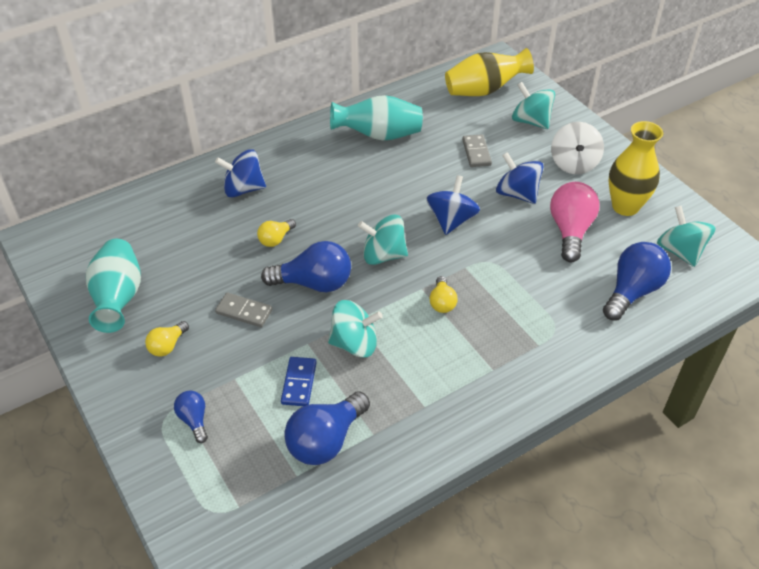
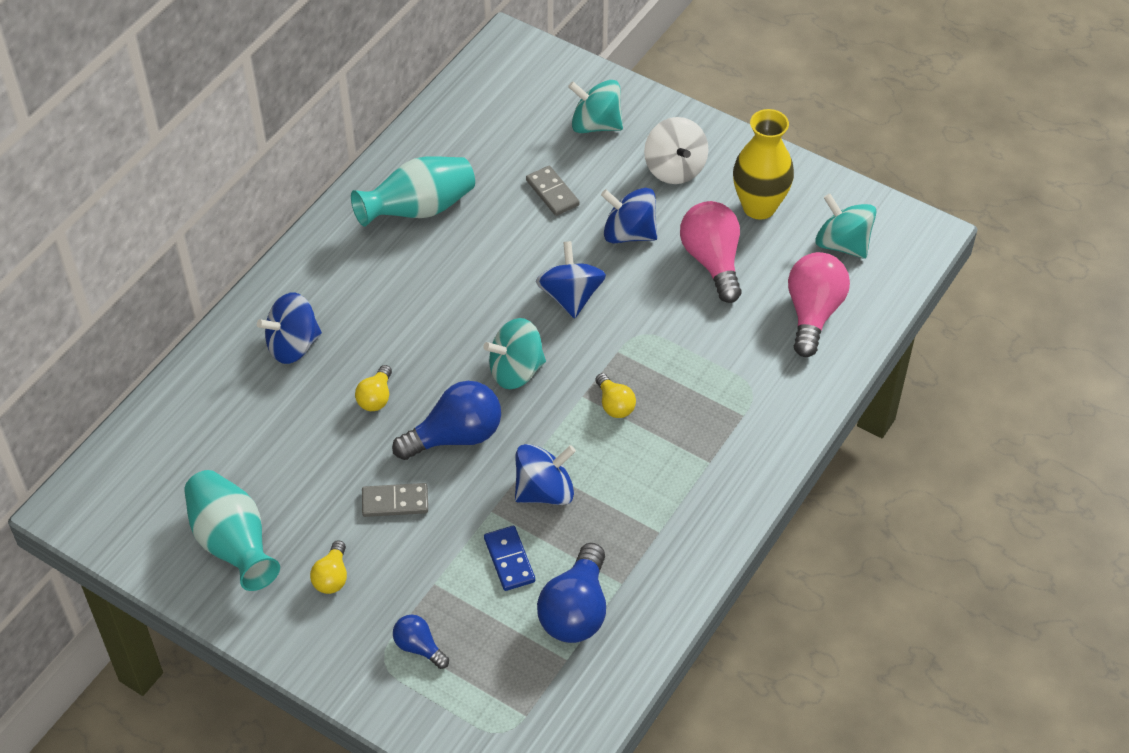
camera: 25 degrees left, 5 degrees up
(354, 344) = (544, 491): turquoise spinning top -> blue spinning top
(484, 90) = (516, 97): yellow vase -> none
(632, 291) = (813, 313): blue light bulb -> pink light bulb

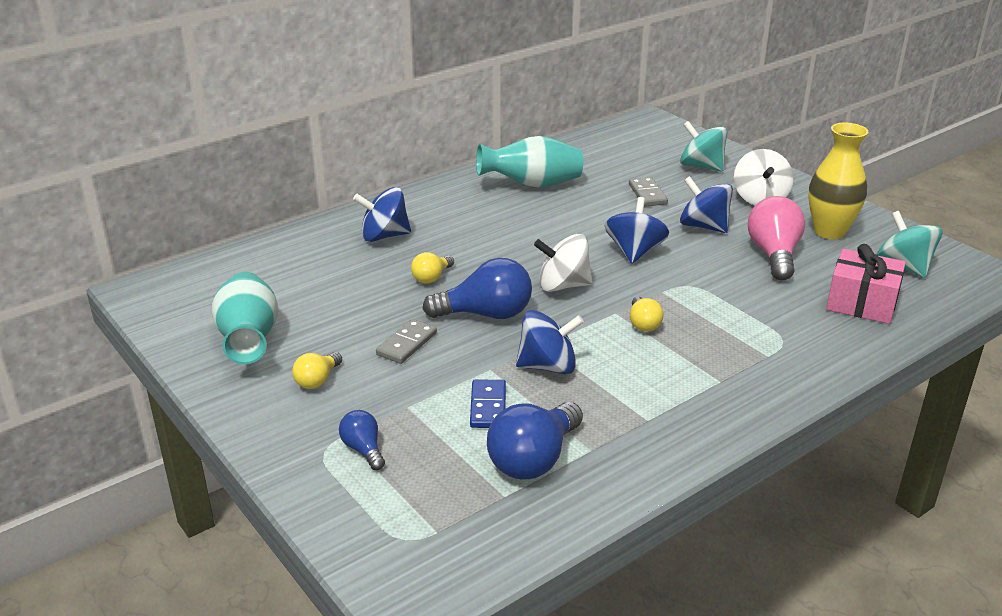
camera: 20 degrees right, 20 degrees down
(395, 502) = (406, 344): grey domino -> grey domino turned 75 degrees counterclockwise
(516, 371) = (563, 285): turquoise spinning top -> white spinning top
(813, 313) = (861, 303): pink light bulb -> pink gift

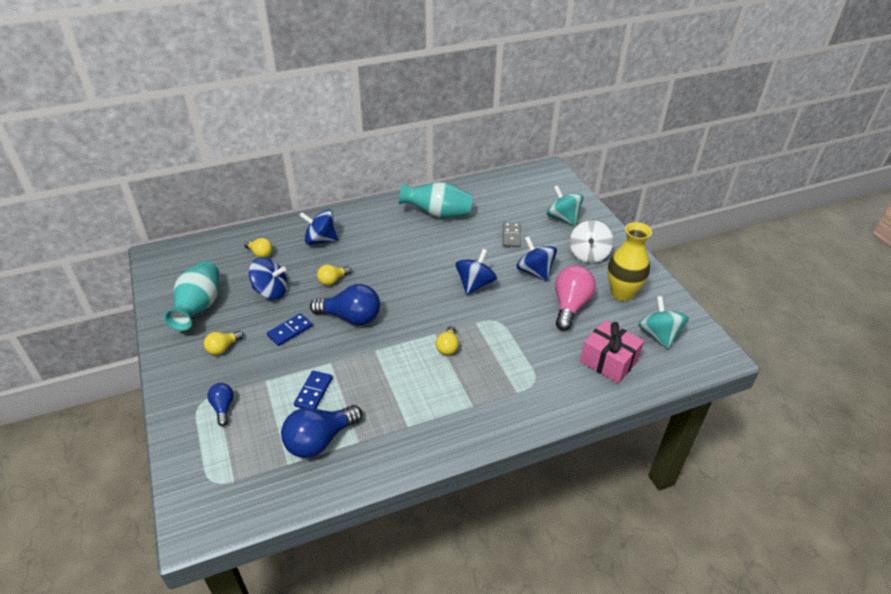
camera: 15 degrees right, 10 degrees up
(303, 264) = (260, 253): none -> yellow light bulb
(406, 344) = (290, 331): grey domino -> blue domino
(548, 366) = (367, 368): blue spinning top -> blue spinning top (271, 291)
(563, 285) = (412, 304): white spinning top -> none

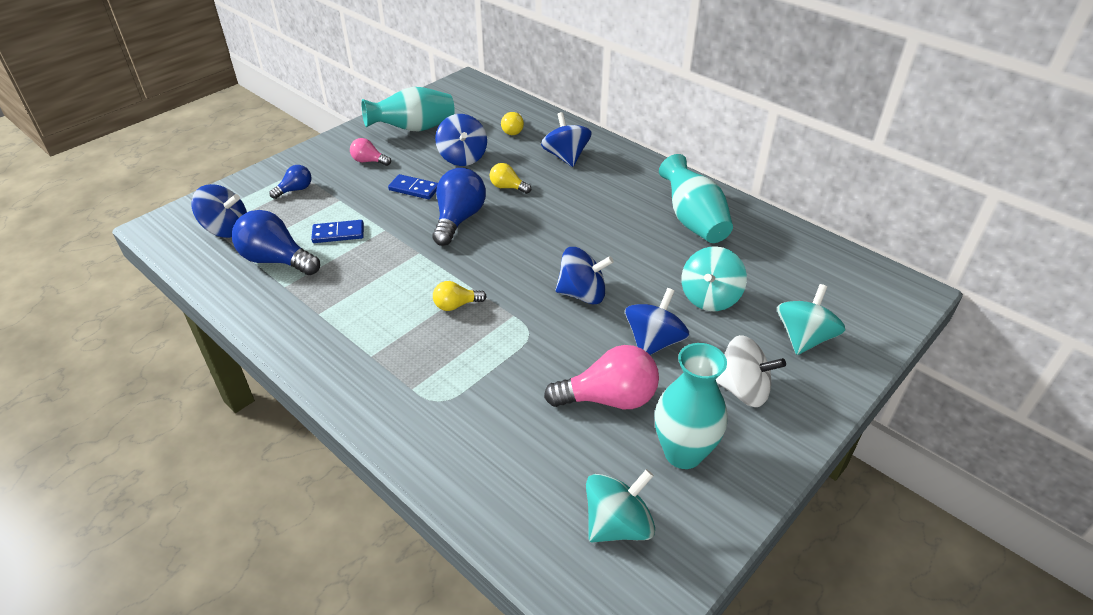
camera: 65 degrees right, 0 degrees up
(223, 348) = (369, 161): yellow light bulb -> pink light bulb
(244, 470) = (226, 229): none -> blue spinning top
(351, 317) = (458, 219): blue light bulb -> blue light bulb turned 150 degrees counterclockwise
(511, 236) = (710, 297): grey domino -> turquoise spinning top
(588, 254) = (743, 390): white spinning top -> white spinning top turned 150 degrees counterclockwise
(608, 361) = (520, 472): pink gift -> none
(622, 293) = (683, 453): yellow vase -> turquoise vase

